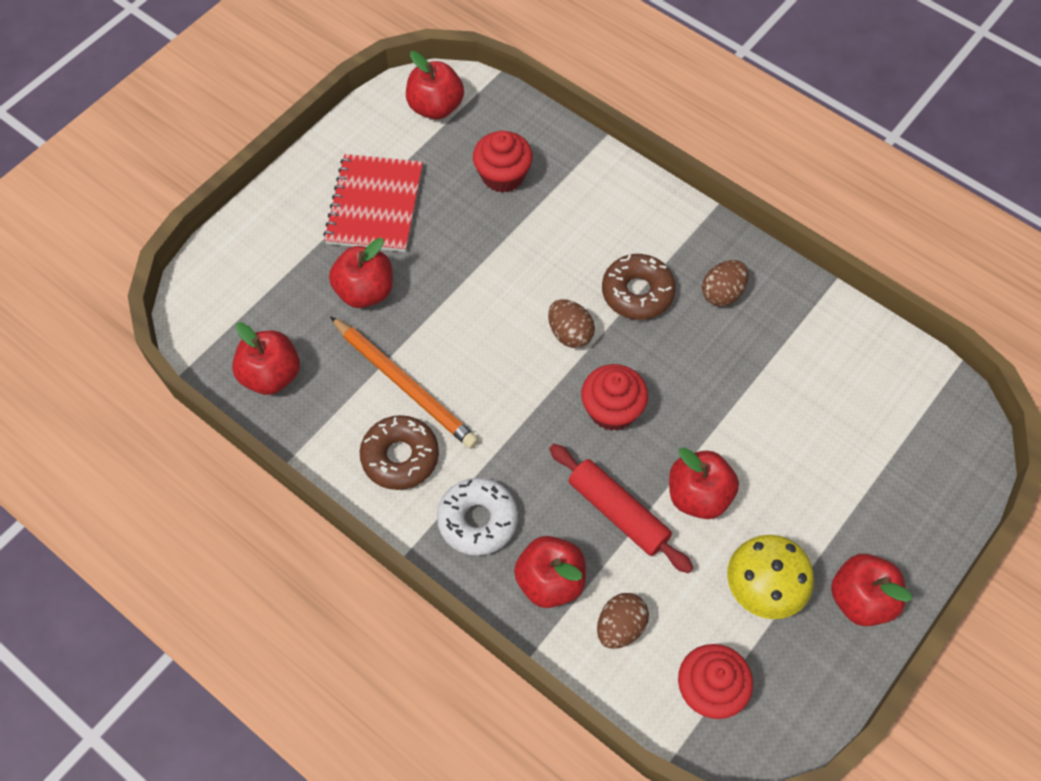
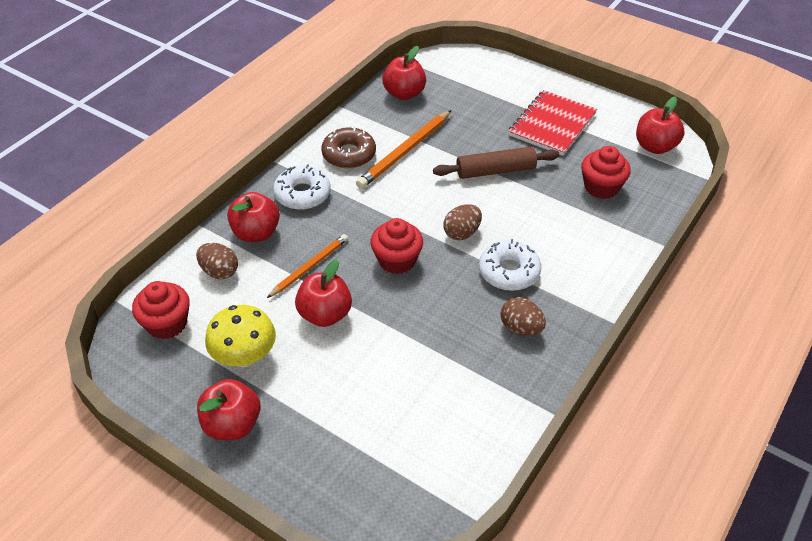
camera: 85 degrees right, 15 degrees down
(365, 291) = (477, 127): red apple -> none
(375, 205) = (552, 124): red notebook -> red notebook turned 60 degrees counterclockwise
(459, 282) = (495, 171): none -> brown rolling pin
(618, 513) = (309, 267): red rolling pin -> orange pencil
(637, 292) = (509, 272): brown donut -> white donut

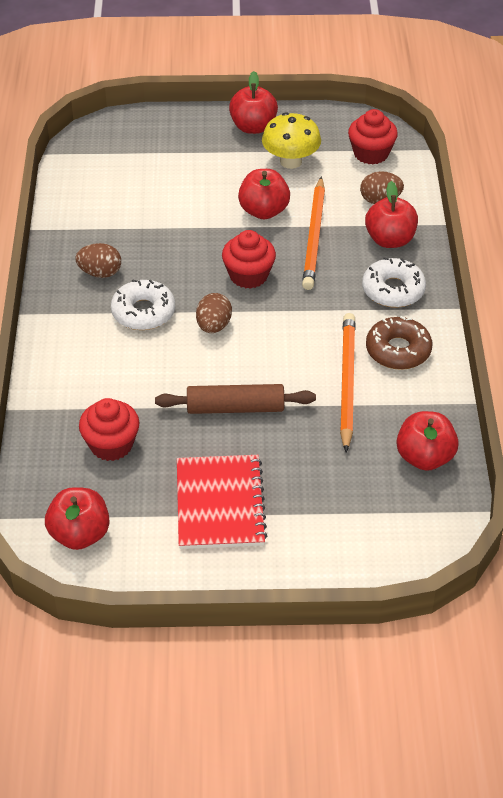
camera: 145 degrees right, 0 degrees up
(309, 267) = (314, 236): orange pencil -> orange pencil, size x1.53
(495, 171) = (235, 407): brown rolling pin -> brown rolling pin turned 45 degrees clockwise

